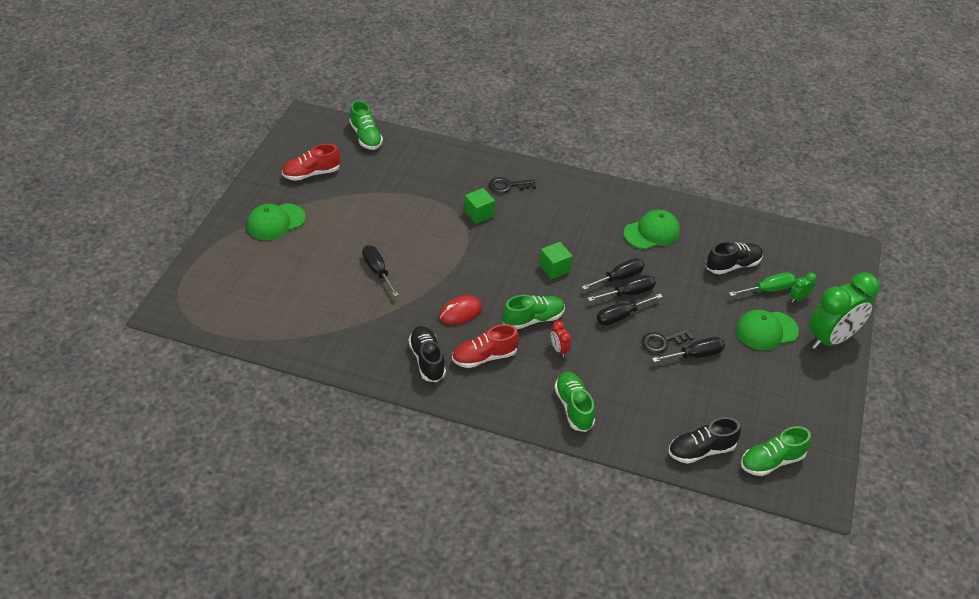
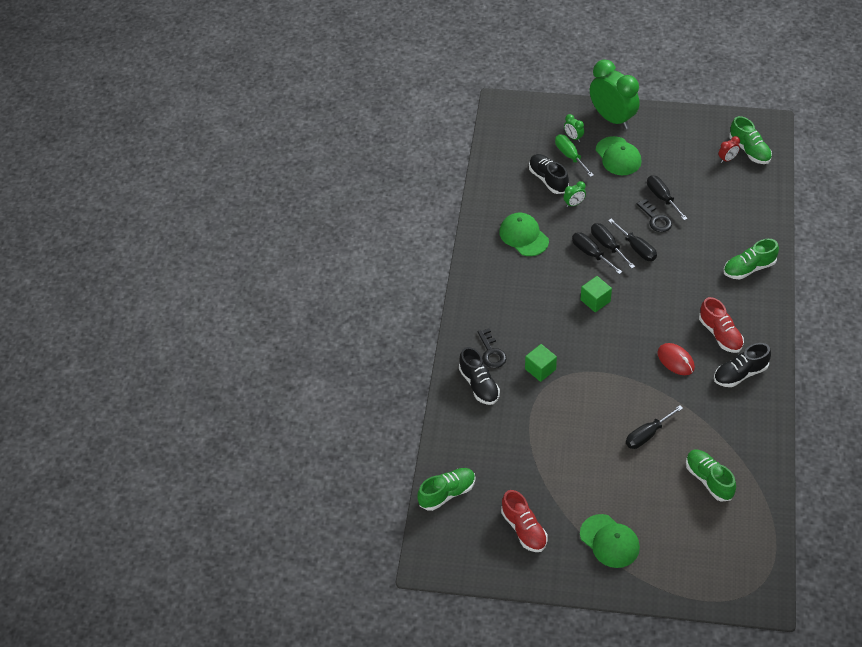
camera: 95 degrees left, 5 degrees up
(533, 319) = (663, 307): green shoe -> green shoe (709, 480)
(559, 350) = (692, 285): red clock -> red clock (727, 159)
(694, 279) = (574, 204): none -> green clock
(701, 450) = (757, 189): black shoe -> black shoe (479, 385)

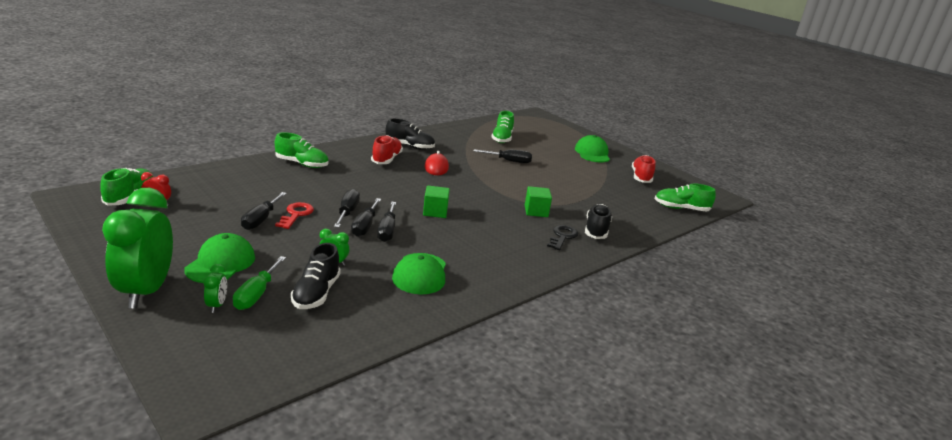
camera: 145 degrees left, 25 degrees down
(656, 219) = (296, 214): black key -> red key

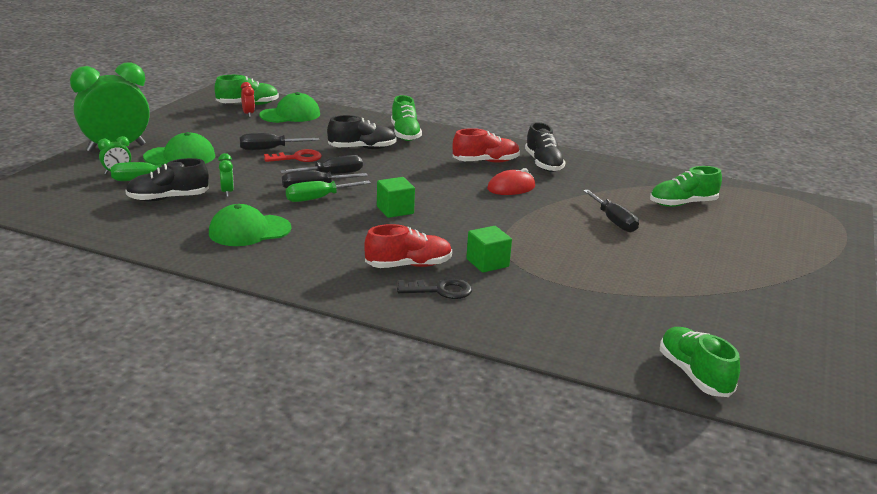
camera: 65 degrees right, 0 degrees up
(387, 231) = (318, 198): black screwdriver -> green screwdriver
(592, 153) = (772, 271): green cap -> green cap (290, 115)
(596, 230) = (495, 311): black shoe -> black shoe (362, 148)
(641, 177) = (758, 324): red shoe -> red shoe (408, 265)

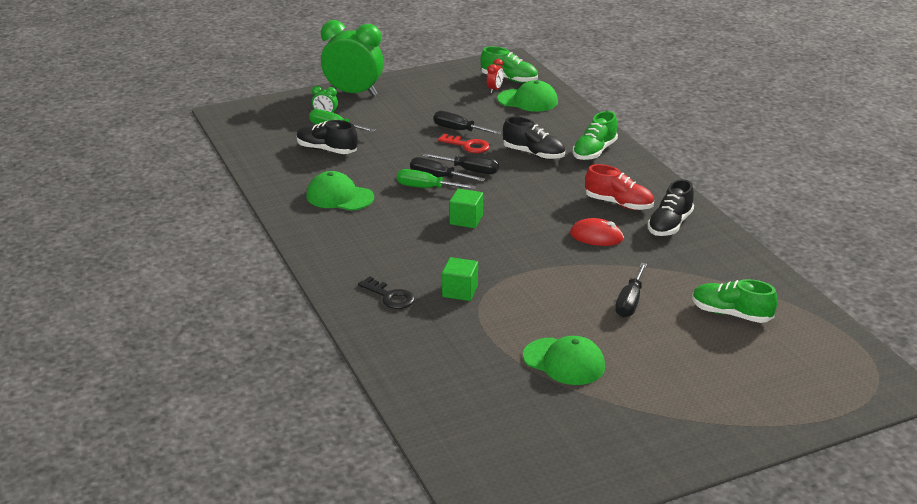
camera: 45 degrees right, 5 degrees up
(180, 157) = (385, 115): green cap -> green cap (564, 362)
(227, 192) = (372, 159): green clock -> none
(408, 265) = (400, 268): red shoe -> none
(694, 374) = (455, 440): green shoe -> none

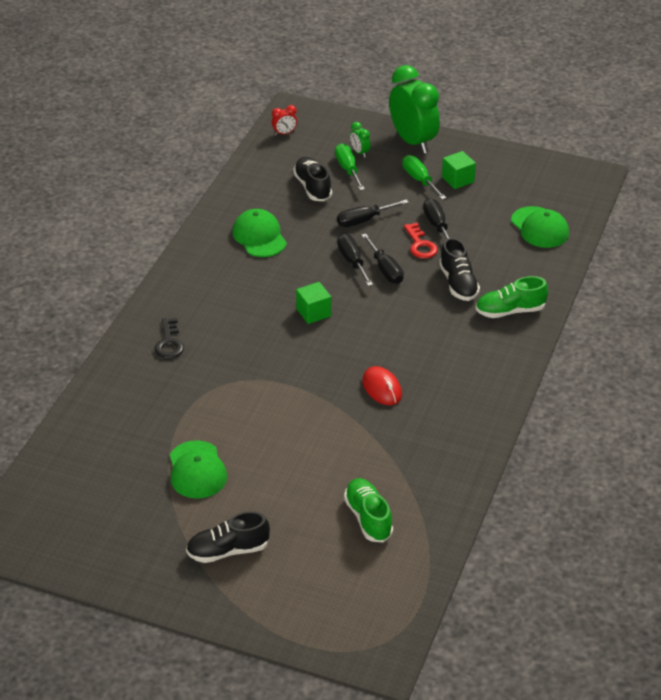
camera: 45 degrees right, 10 degrees up
(426, 188) = (329, 266): green screwdriver -> green screwdriver (419, 180)
(460, 291) = (218, 369): green cube -> green cube (458, 179)
(494, 90) = (530, 200): red clock -> red clock (284, 133)
(509, 79) = (560, 196): green shoe -> none
(619, 204) = (447, 371): red shoe -> none
(630, 302) = (314, 458): black screwdriver -> black screwdriver (364, 220)
(670, 225) = (454, 415): black shoe -> black shoe (228, 551)

